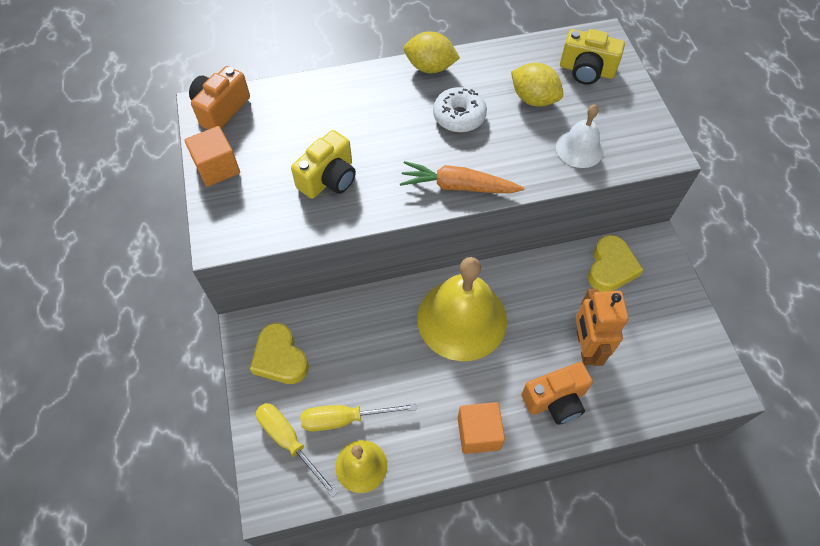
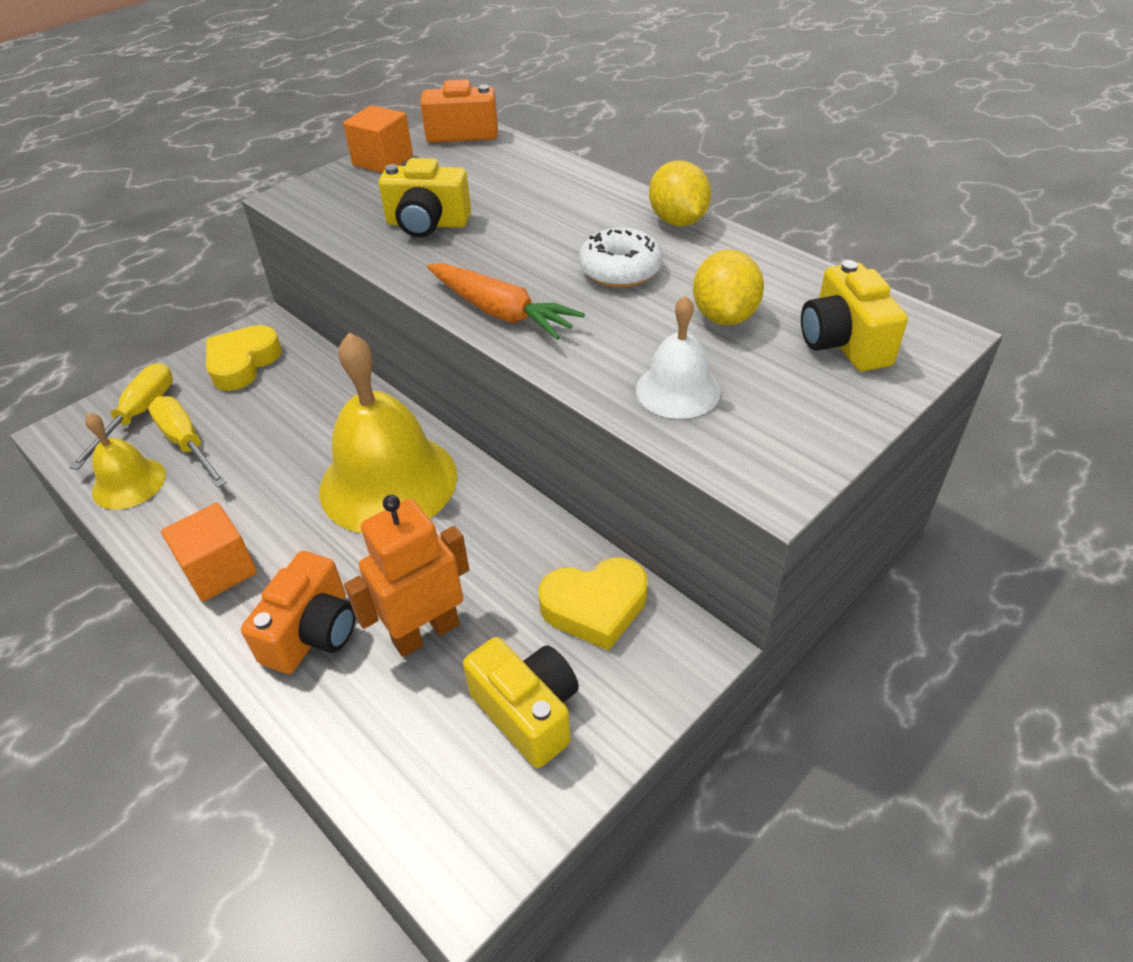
camera: 60 degrees right, 15 degrees down
(458, 186) = (501, 312): orange carrot -> orange carrot turned 150 degrees clockwise
(555, 400) = (312, 632): orange camera -> orange camera turned 105 degrees counterclockwise
(656, 325) = (528, 712): none -> yellow camera

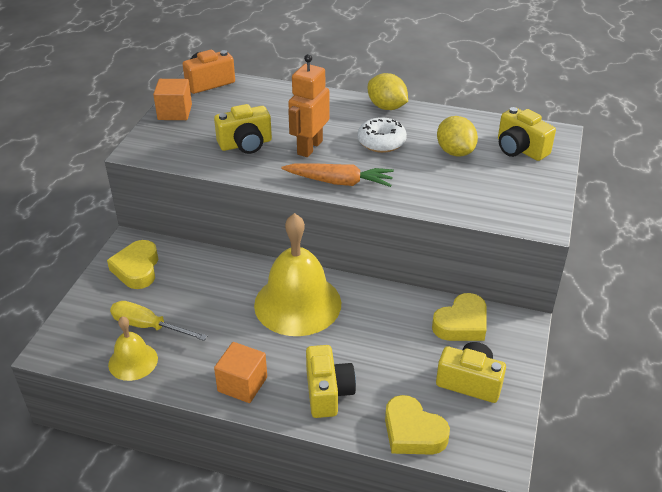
camera: 30 degrees left, 5 degrees down
(139, 415) = (96, 322): yellow screwdriver -> none
(312, 632) = (328, 392): orange camera -> yellow camera
(373, 755) = (413, 432): none -> yellow heart
(425, 633) = (388, 368): orange robot -> orange robot (309, 147)
(678, 390) = (465, 195): white bell -> none

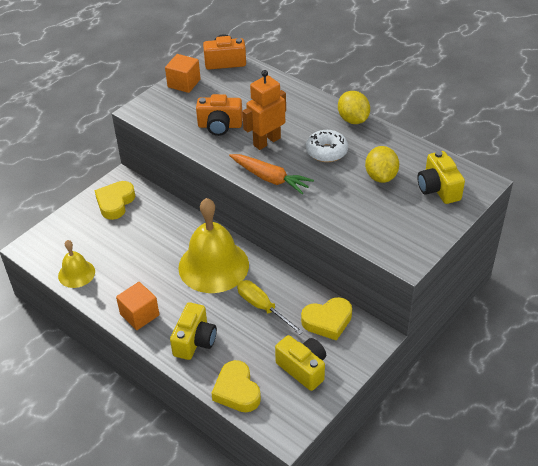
camera: 25 degrees right, 5 degrees up
(148, 326) = (100, 250): yellow screwdriver -> yellow screwdriver (262, 307)
(245, 144) = (220, 126): yellow camera -> orange camera

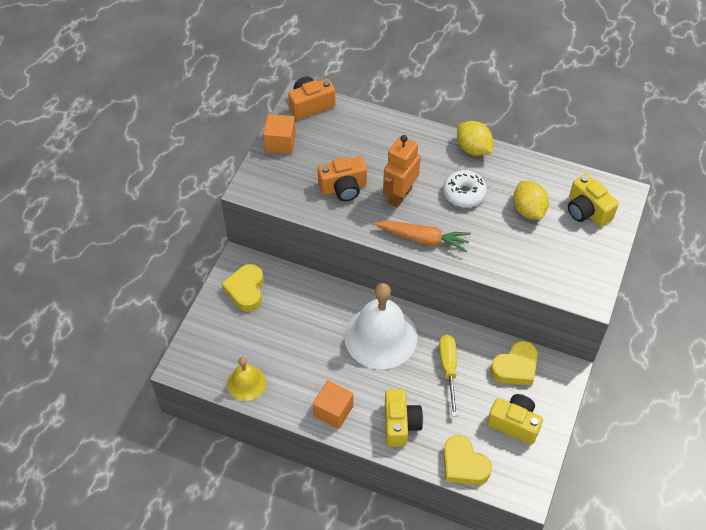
camera: 20 degrees left, 10 degrees up
(213, 266) = (380, 337): yellow bell -> white bell
(262, 307) = (448, 369): yellow screwdriver -> yellow screwdriver turned 60 degrees clockwise

